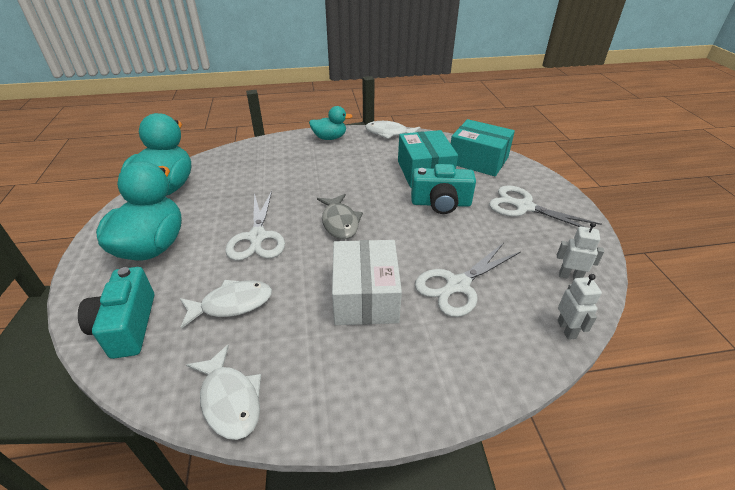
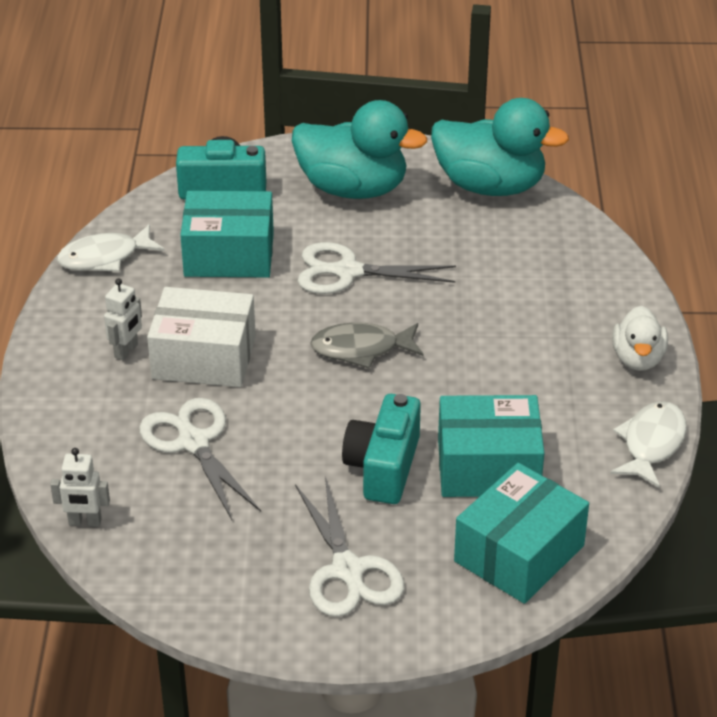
camera: 100 degrees right, 0 degrees up
(232, 304) = (229, 254): white fish -> turquoise box
(330, 138) = (638, 359): turquoise duck -> white duck
(524, 207) = (348, 570): white scissors -> white scissors turned 120 degrees clockwise
(570, 276) = (170, 563): white robot -> white robot (126, 351)

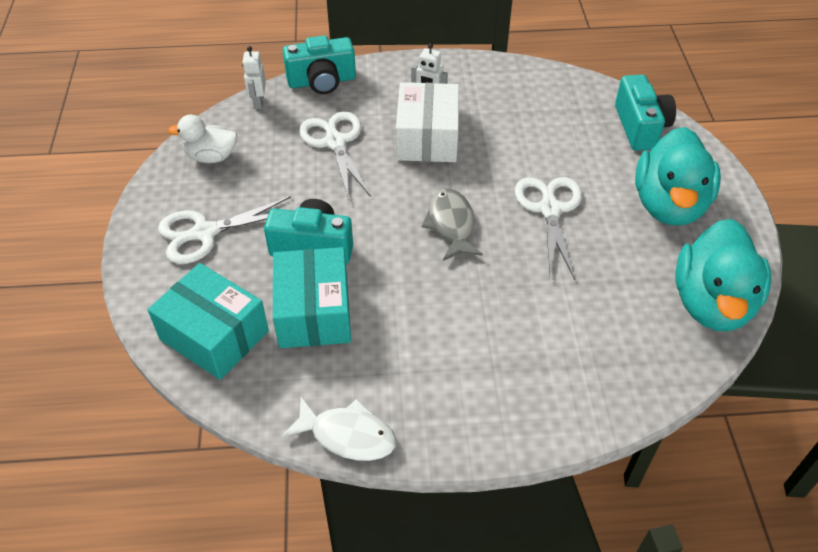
camera: 85 degrees right, 10 degrees up
(54, 454) = (322, 81): none -> turquoise camera
(105, 257) = (532, 77): white fish -> none
(193, 443) = (335, 142): white scissors -> white scissors turned 75 degrees counterclockwise
(229, 254) = (553, 139): turquoise box -> none
(638, 359) = (468, 427): white duck -> white duck (211, 157)

